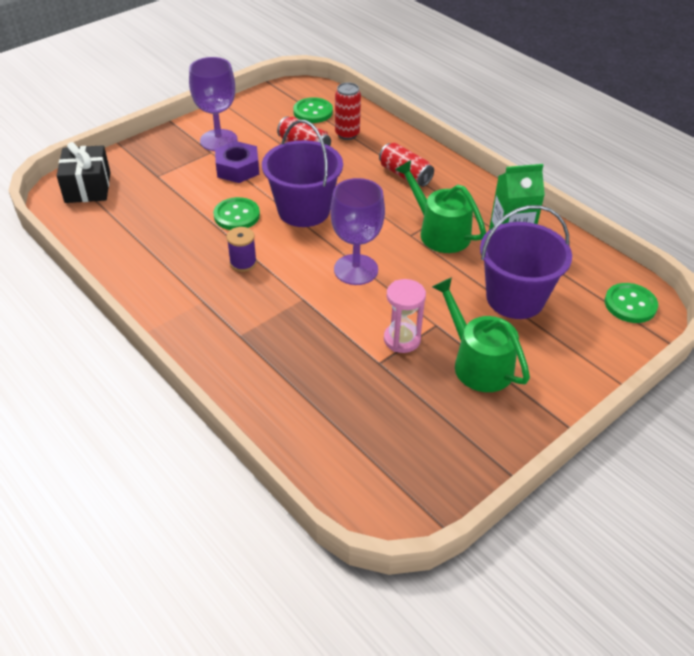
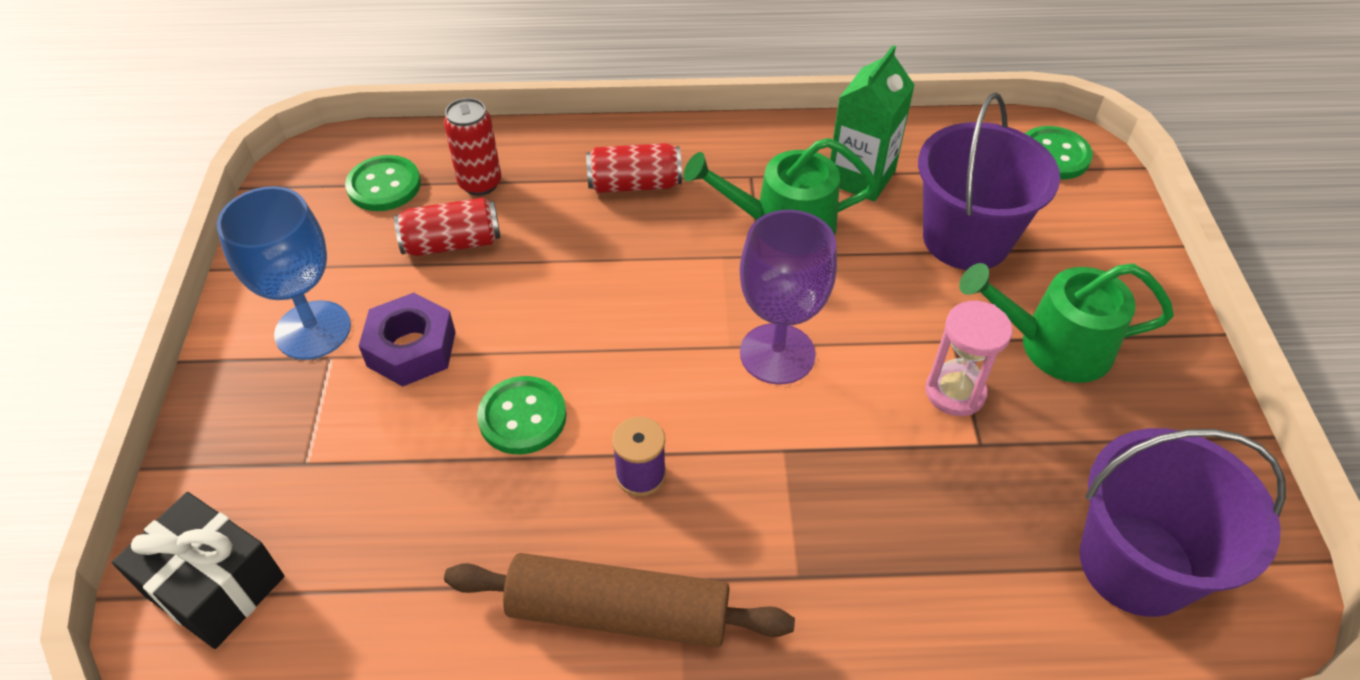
camera: 50 degrees left, 5 degrees up
(171, 291) = (619, 612): none -> brown rolling pin
(218, 140) = (313, 330): purple goblet -> blue goblet
(303, 210) = (595, 332): purple bucket -> purple bucket (1136, 564)

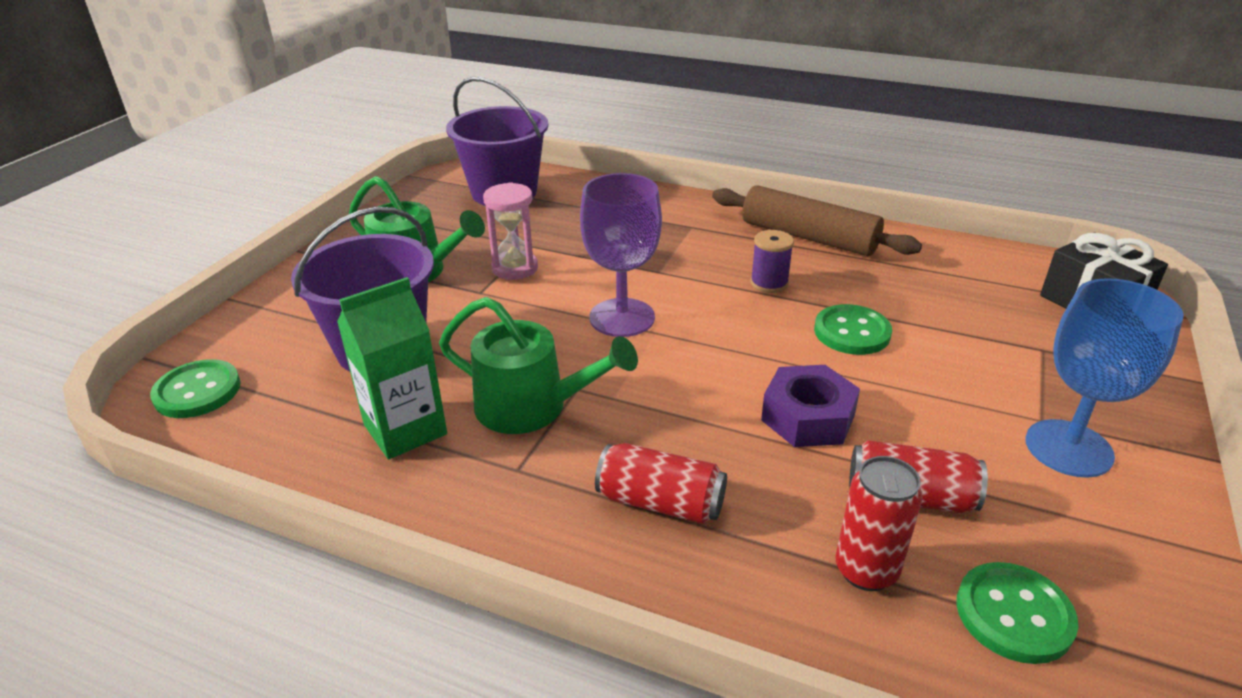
camera: 155 degrees left, 15 degrees down
(411, 349) = (954, 404): purple nut -> purple nut (808, 417)

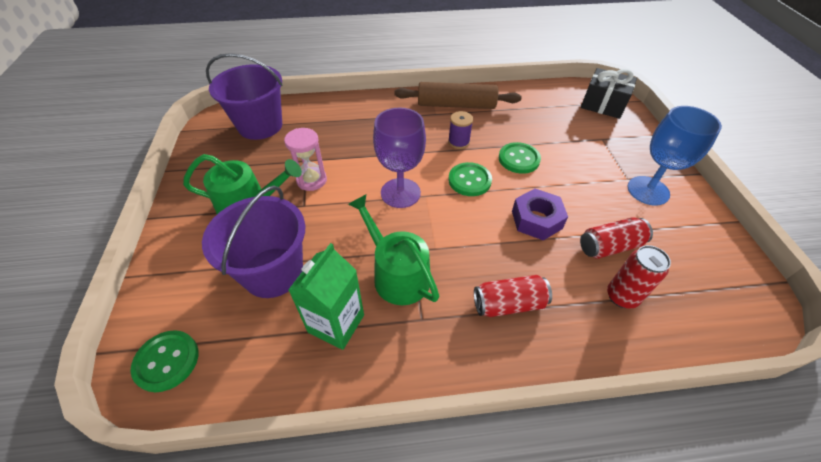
camera: 30 degrees left, 15 degrees up
(531, 407) = (397, 274): green watering can -> green watering can turned 120 degrees counterclockwise
(1014, 614) = (688, 289): green button -> green button (469, 180)

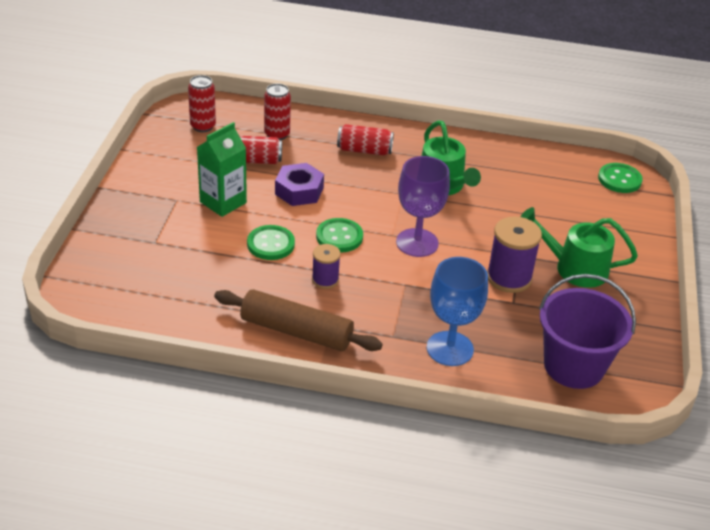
camera: 165 degrees left, 10 degrees down
(273, 272) = (547, 210): purple bucket -> none
(311, 180) = (509, 278): pink hourglass -> purple spool
(336, 323) = (498, 170): green carton -> green carton (223, 202)
(603, 104) = (101, 282): black gift -> none
(648, 190) = (170, 186): blue goblet -> blue goblet (450, 348)
(707, 281) = (203, 126): none -> red can

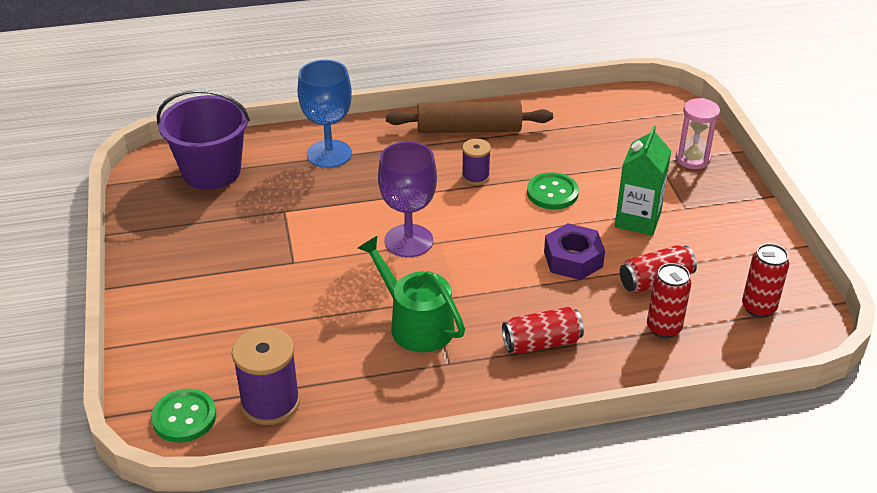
camera: 160 degrees right, 0 degrees up
(123, 235) = (692, 159): none -> pink hourglass
(339, 237) = (492, 221): green button -> none
(509, 278) = (296, 233): purple spool -> purple spool (270, 403)
(575, 268) = (226, 266): green watering can -> none

